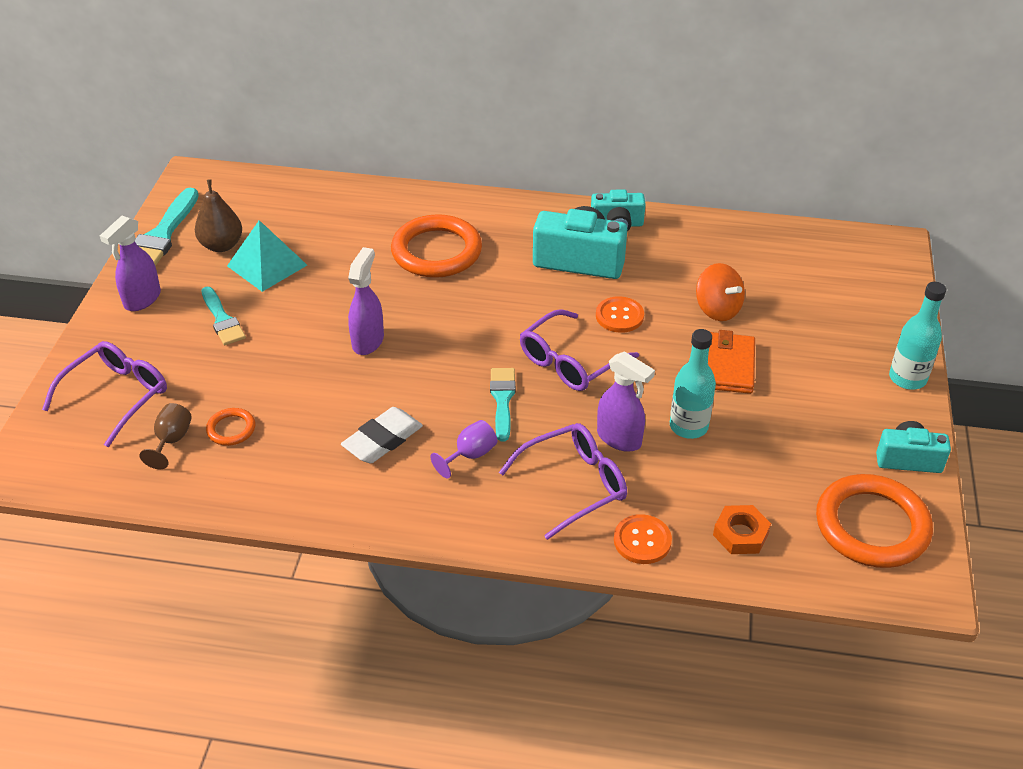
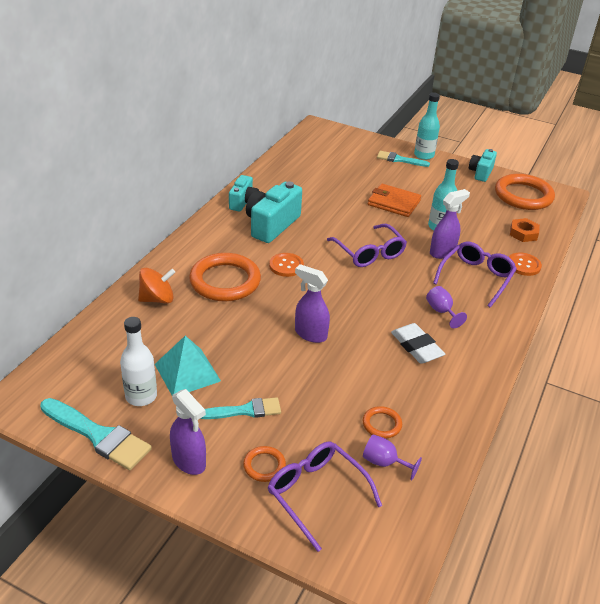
camera: 75 degrees left, 5 degrees down
(147, 351) = (264, 466): none -> orange ring
(171, 441) = (384, 462): brown goblet -> purple goblet
(221, 245) = (141, 396): brown pear -> white bottle
(502, 400) = (394, 287): turquoise brush -> turquoise brush (399, 160)
(574, 485) = (476, 277): purple glasses -> purple glasses turned 45 degrees clockwise
(619, 316) = (334, 224): orange button -> orange button (286, 266)
(717, 309) = (345, 191): orange spinning top -> orange spinning top (157, 299)

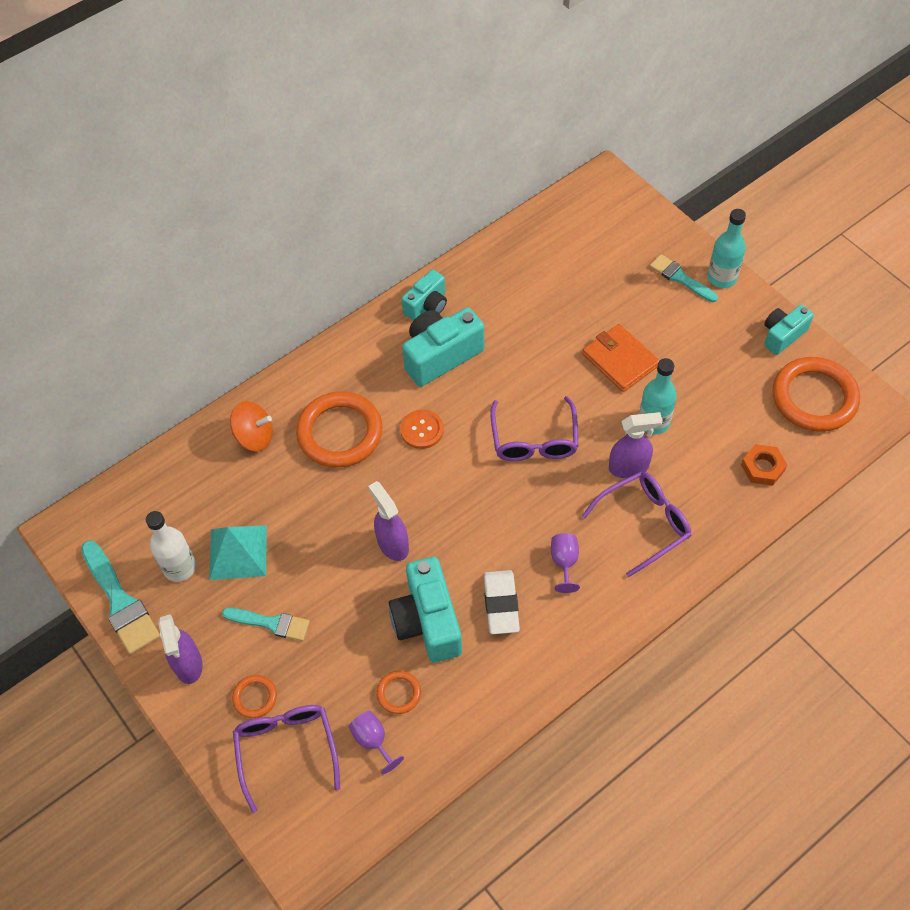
camera: 30 degrees right, 20 degrees up
(370, 372) = (427, 621): none -> turquoise camera
(523, 265) = (722, 523): orange button -> none

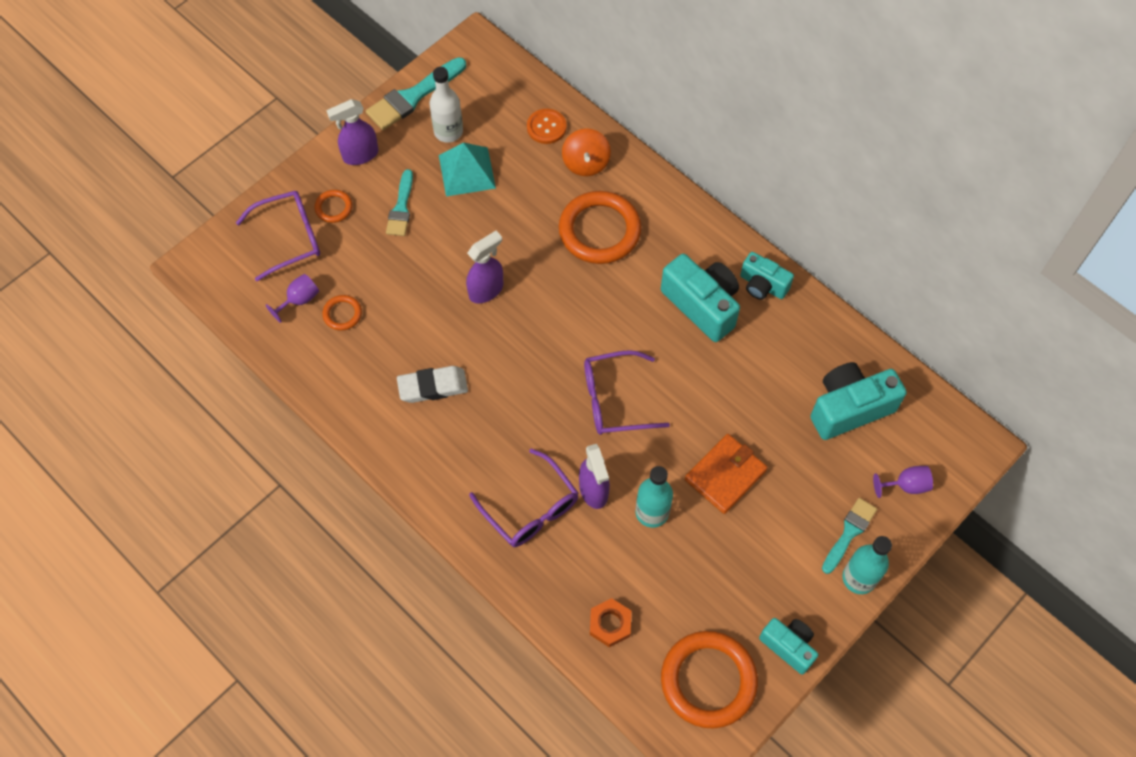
camera: 80 degrees right, 5 degrees up
(422, 430) = (612, 299): orange button -> orange button (546, 127)
(427, 621) = (411, 328): turquoise camera -> turquoise camera (849, 408)
(564, 562) = (480, 438): purple goblet -> purple goblet (906, 485)

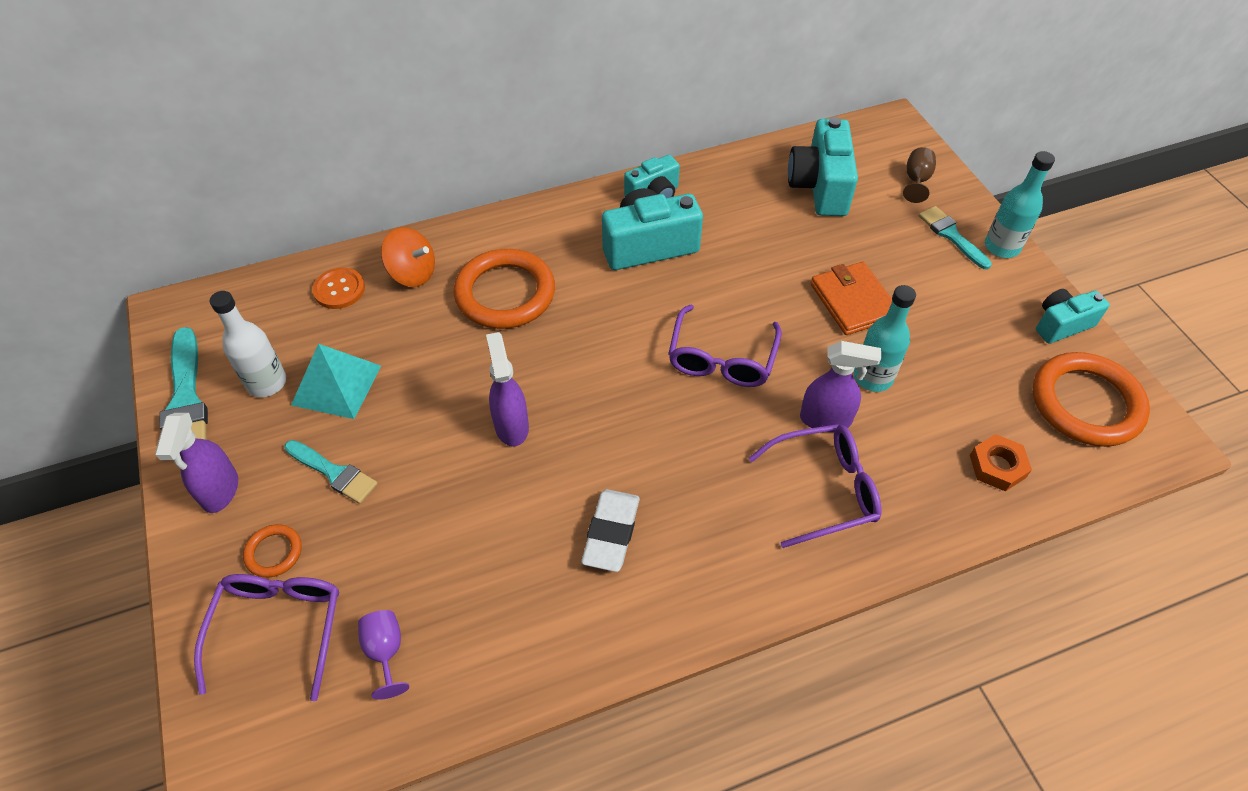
camera: 65 degrees left, 10 degrees down
(342, 314) = (443, 602): orange ring -> none
(906, 485) = (916, 181): purple goblet -> brown goblet

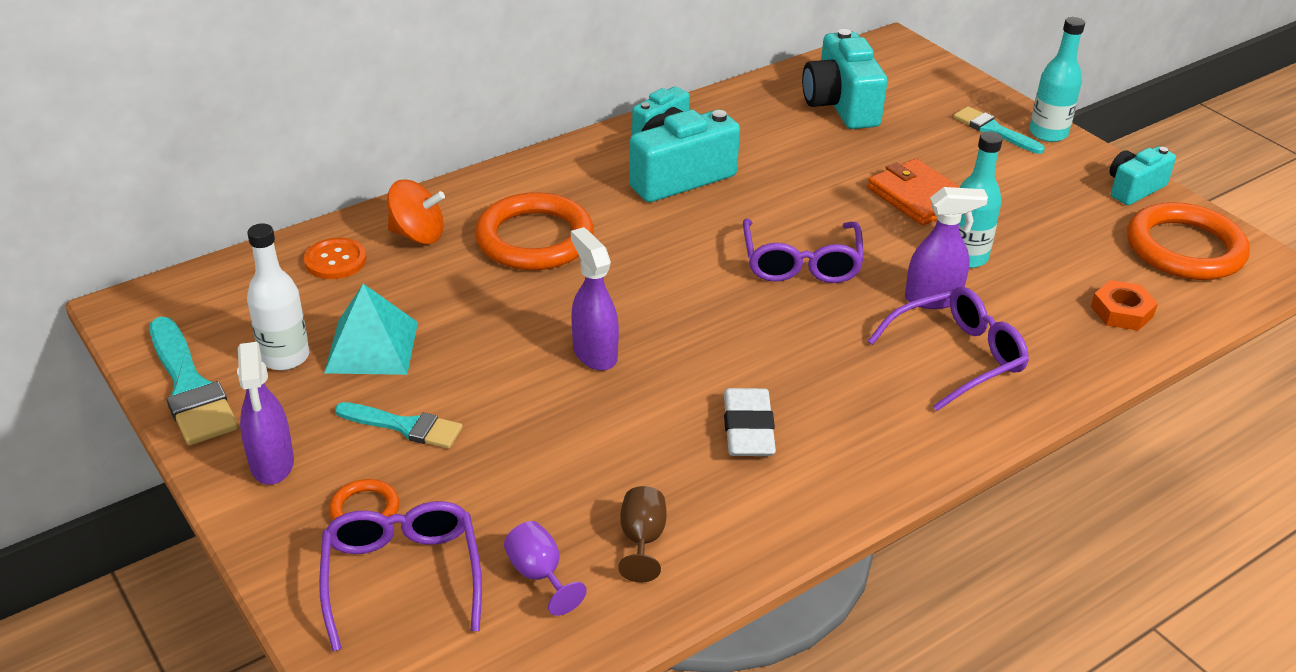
camera: 15 degrees left, 15 degrees down
(916, 181) = (938, 89): brown goblet -> brown goblet (642, 540)

